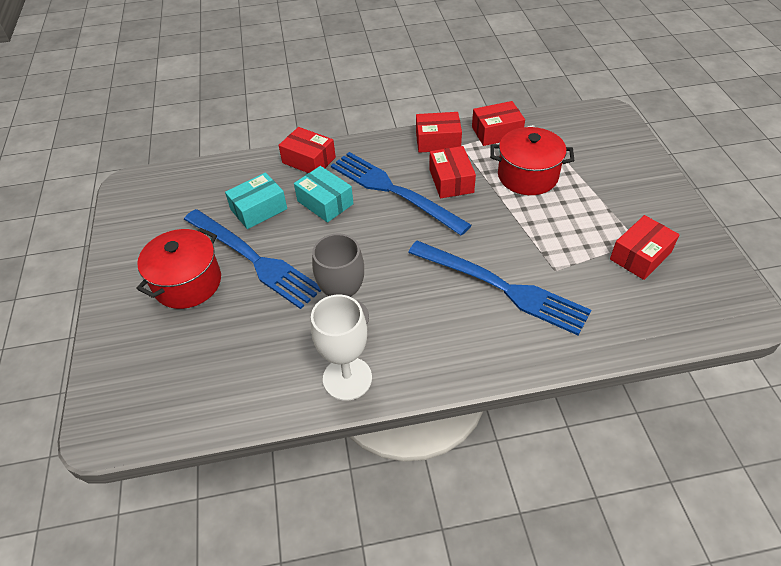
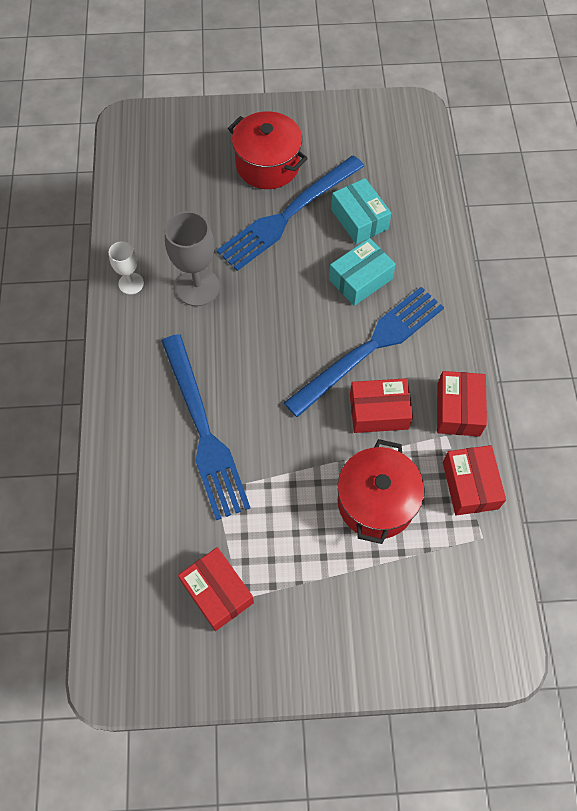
camera: 95 degrees right, 15 degrees up
(309, 160) = (436, 267): red box -> none
(347, 378) = (131, 283): white goblet -> white goblet, size x0.58
(502, 287) = (203, 430): blue fork -> blue fork turned 60 degrees counterclockwise

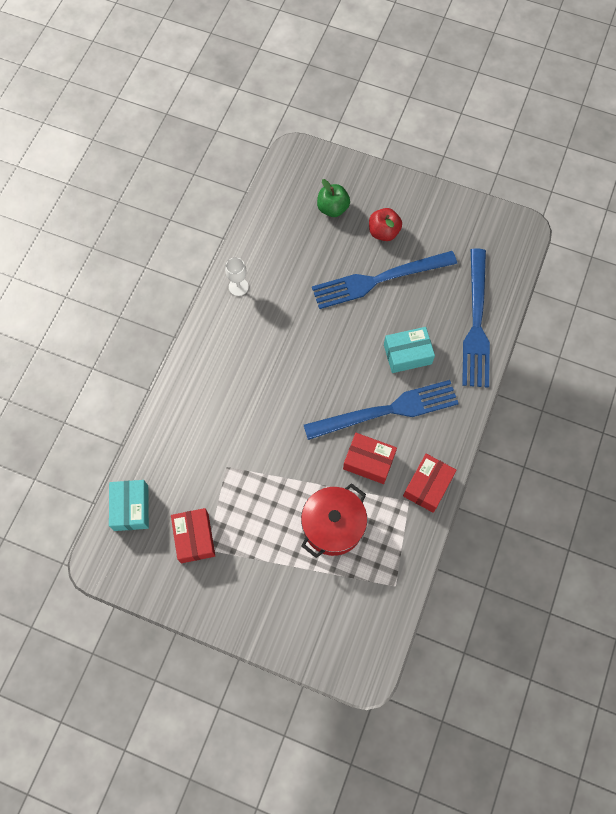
camera: 25 degrees right, 5 degrees up
(197, 287) = (284, 310): grey goblet -> none
(198, 162) = (332, 208): none -> green apple
(203, 430) = (238, 420): blue fork -> blue fork (476, 323)
(268, 165) = (383, 232): red pot -> red apple
(359, 219) = (431, 305): turquoise box -> turquoise box (131, 508)
(470, 485) = (406, 544): red box -> none

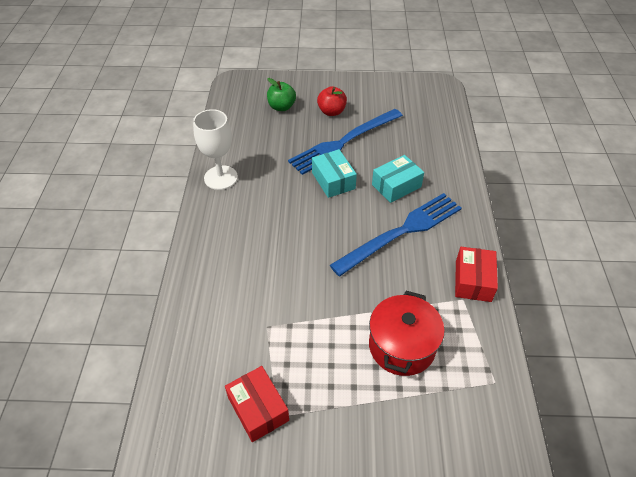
camera: 20 degrees left, 20 degrees down
(131, 508) = (173, 402): turquoise box -> turquoise box (333, 180)
(238, 287) = (221, 177): white goblet -> white goblet, size x1.74
(369, 461) = (407, 277): red box -> none
(476, 323) = (441, 150): blue fork -> none

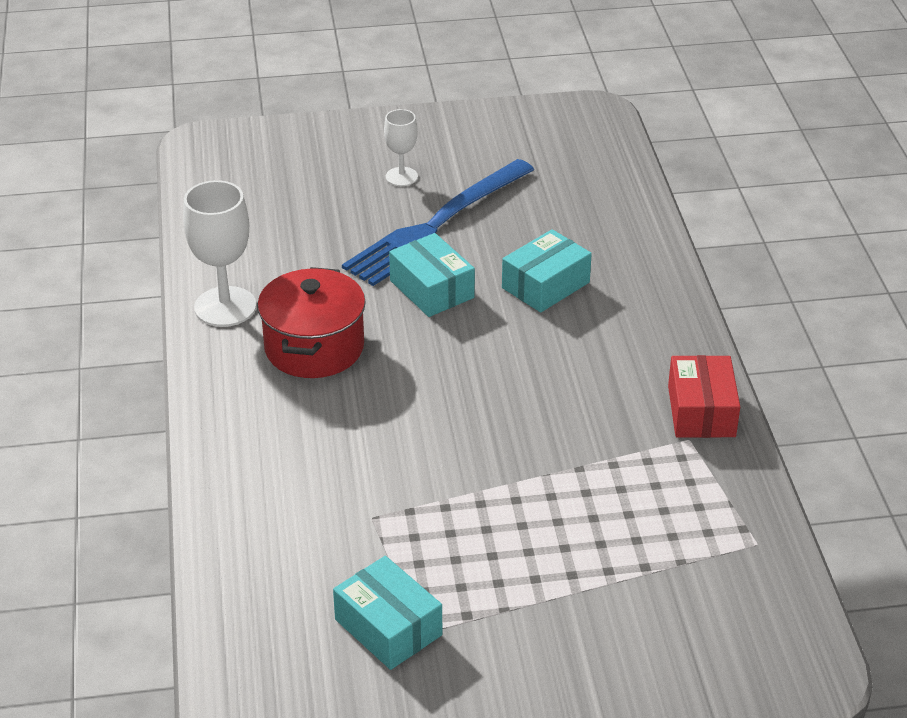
camera: 10 degrees left, 10 degrees down
(258, 409) = (388, 627): red box -> turquoise box
(281, 107) = (305, 178): green apple -> none
(331, 112) = (401, 177): red apple -> white goblet
(401, 232) = (569, 355): blue fork -> none
(402, 346) = (601, 515): red pot -> red pot (314, 347)

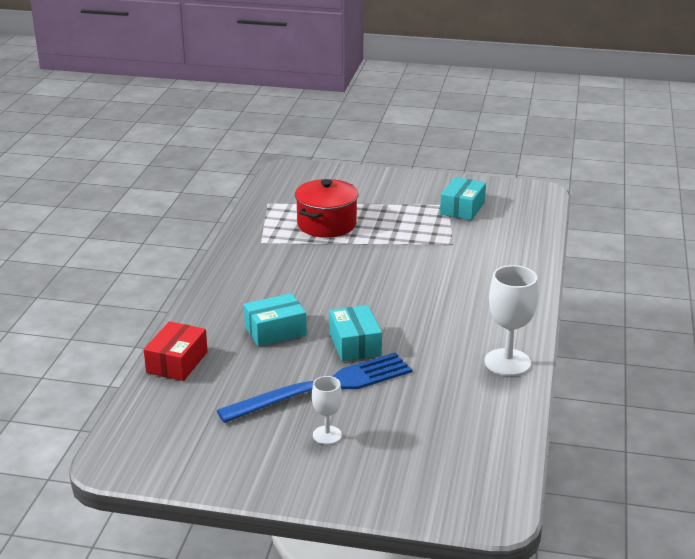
camera: 160 degrees left, 10 degrees down
(314, 347) = (453, 325): red pot -> red pot (327, 224)
(388, 627) = (462, 208): turquoise box -> turquoise box turned 45 degrees clockwise
(701, 411) = (242, 252): red box -> red box (177, 362)

